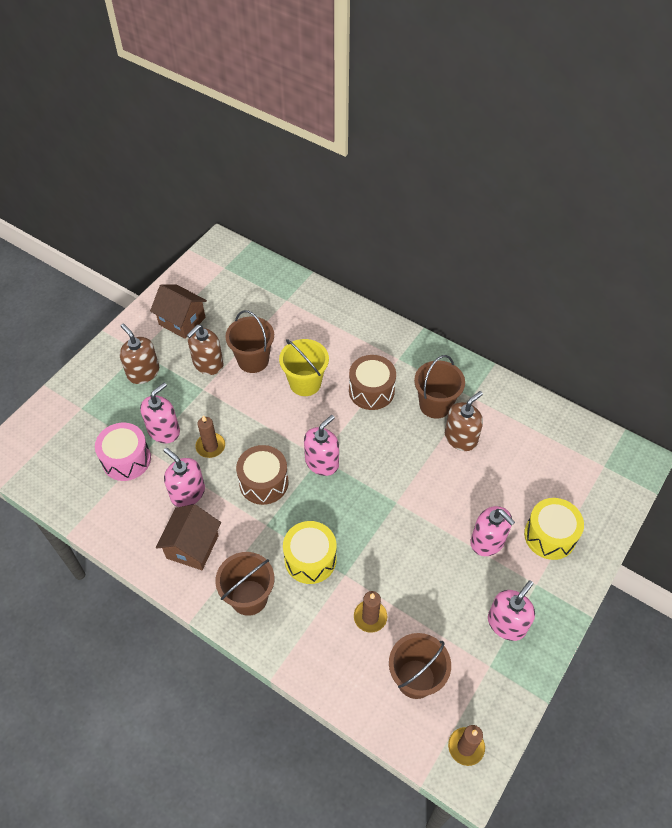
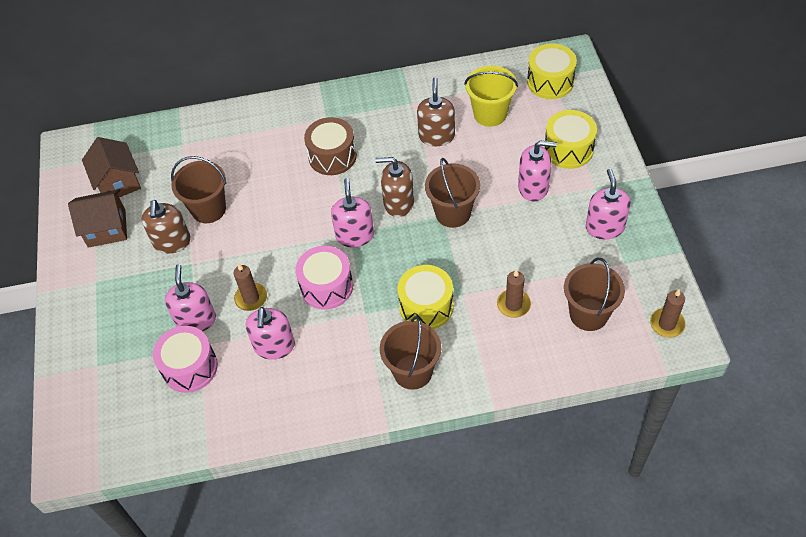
camera: 40 degrees left, 0 degrees up
(143, 372) = (121, 293): brown soap dispenser -> brown soap dispenser (398, 203)
(187, 493) = (274, 346): pink soap dispenser -> pink soap dispenser turned 90 degrees counterclockwise
(192, 547) = (326, 378): brown house -> brown house (118, 182)
(263, 482) = (326, 286): brown drum -> pink drum
(305, 383) = (273, 192): yellow bucket -> yellow bucket (490, 114)
(435, 405) = (392, 128): brown bucket -> brown bucket (453, 213)
(598, 469) = (550, 82): none -> yellow drum

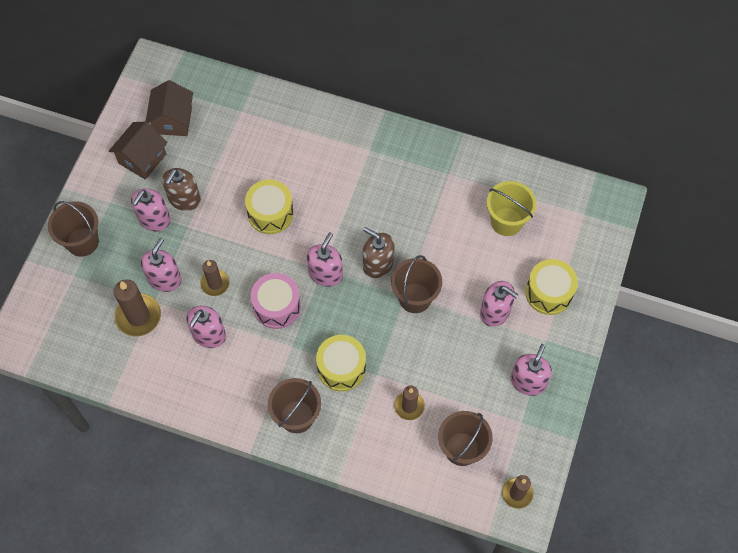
camera: 25 degrees right, 10 degrees up
(106, 228) = (142, 159): brown house -> brown house turned 75 degrees counterclockwise
(151, 274) = (154, 219): none -> pink soap dispenser
(190, 367) = (138, 316): pink drum -> brown candle
(208, 209) = (228, 185): brown bucket -> brown bucket (82, 242)
(332, 156) = (352, 190): brown drum -> none
(436, 136) = (448, 218): brown soap dispenser -> none
(550, 82) = (579, 218): yellow drum -> yellow drum (270, 213)

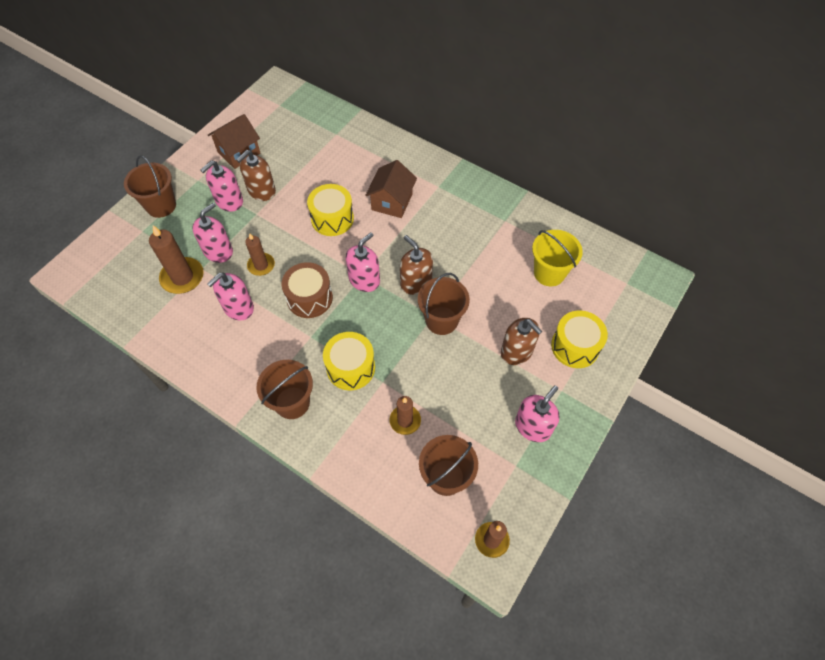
camera: 15 degrees right, 5 degrees down
(173, 120) = (276, 129): brown house -> brown house (392, 202)
(277, 306) = (309, 298): pink drum -> brown drum
(495, 312) = (516, 351): pink soap dispenser -> brown soap dispenser

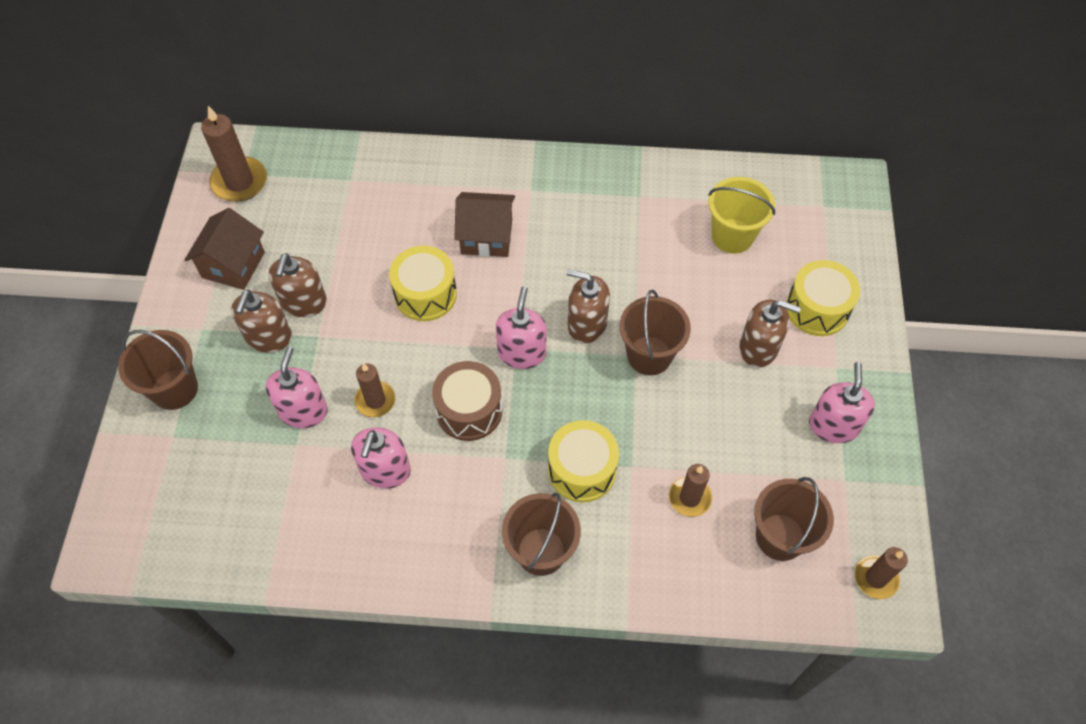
camera: 30 degrees left, 0 degrees up
(182, 277) = (279, 470): brown candle -> brown candle (239, 182)
(229, 201) = (268, 337): pink soap dispenser -> brown soap dispenser
(392, 202) = (486, 237): brown house -> brown house turned 75 degrees counterclockwise

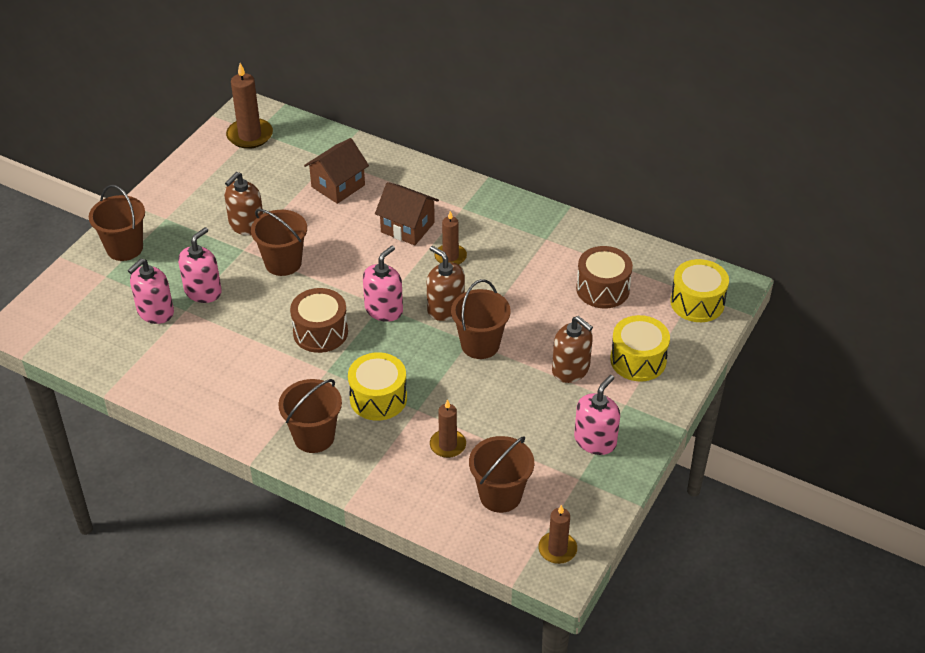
camera: 25 degrees right, 15 degrees down
(233, 265) = (212, 186): brown house -> brown house (338, 186)
(268, 337) = (208, 238): brown soap dispenser -> none
(374, 336) = (283, 263): none -> brown bucket
(375, 400) = (257, 303): brown candle -> brown candle (450, 257)
(385, 470) = (236, 347): pink soap dispenser -> pink soap dispenser (155, 312)
(425, 294) = (337, 249): yellow drum -> yellow drum (697, 303)
(732, 236) = (602, 289): yellow bucket -> brown drum

